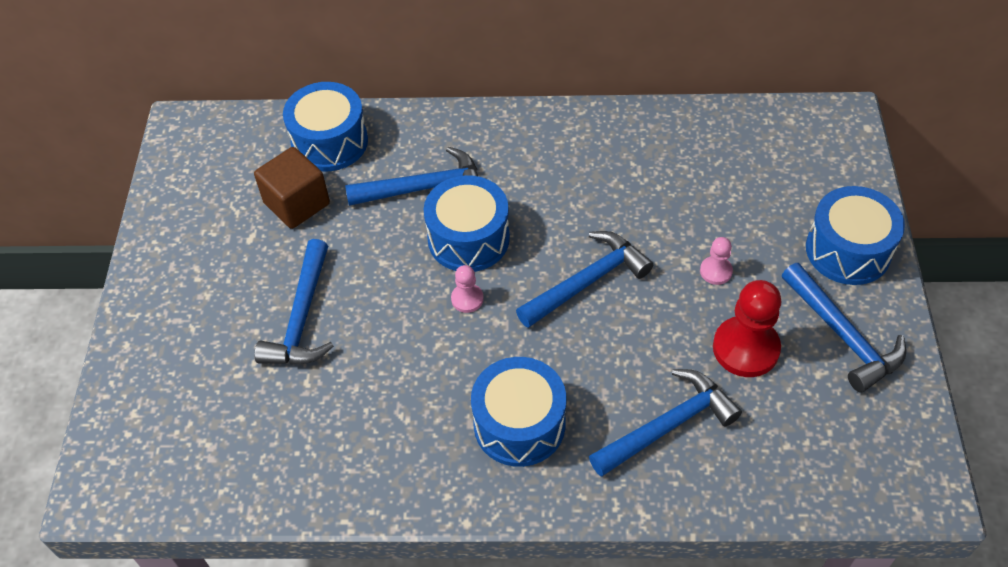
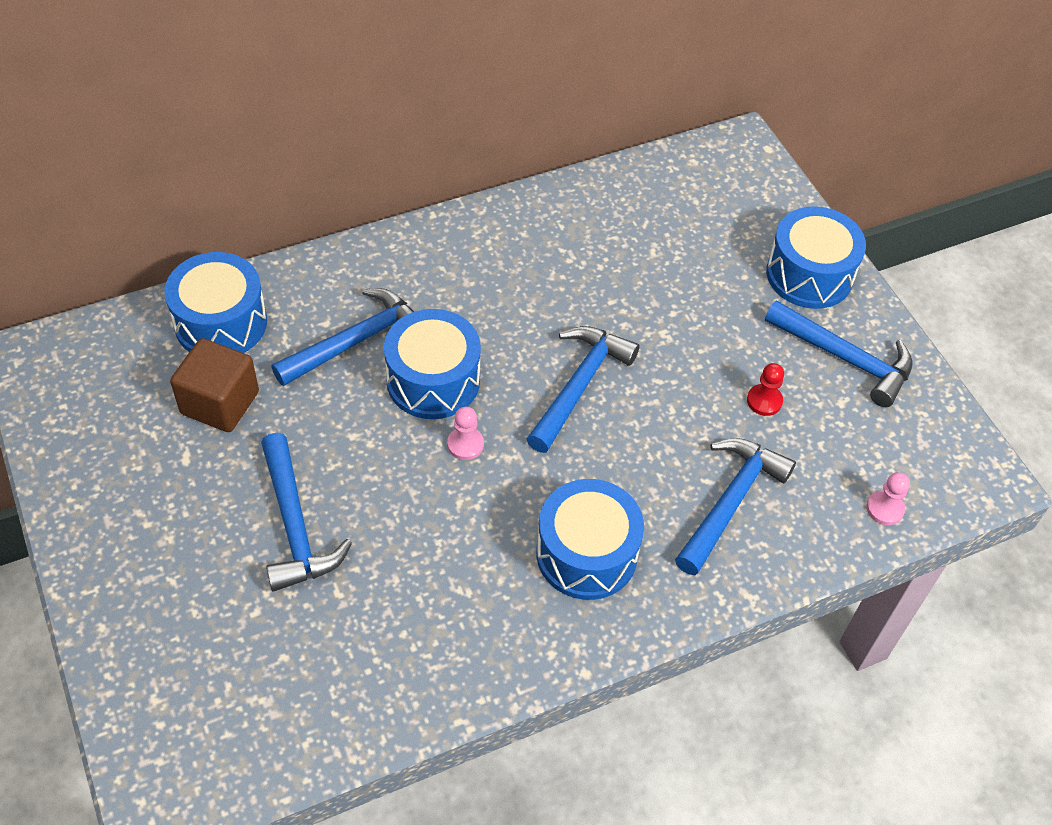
camera: 30 degrees left, 0 degrees up
(716, 271) = (698, 334): pink pawn -> pink pawn (885, 509)
(745, 348) = (764, 401): red pawn -> red pawn, size x0.51

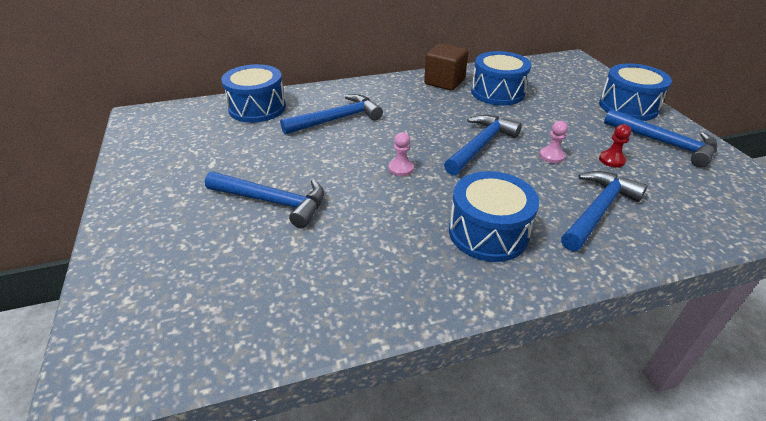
camera: 10 degrees right, 15 degrees down
(220, 403) = (244, 140): brown cube -> brown cube (444, 82)
(295, 525) = (273, 202): blue hammer -> blue hammer turned 60 degrees counterclockwise
(433, 380) = (383, 138): blue drum -> blue drum (497, 92)
(885, 509) = (724, 222): pink pawn -> pink pawn (552, 156)

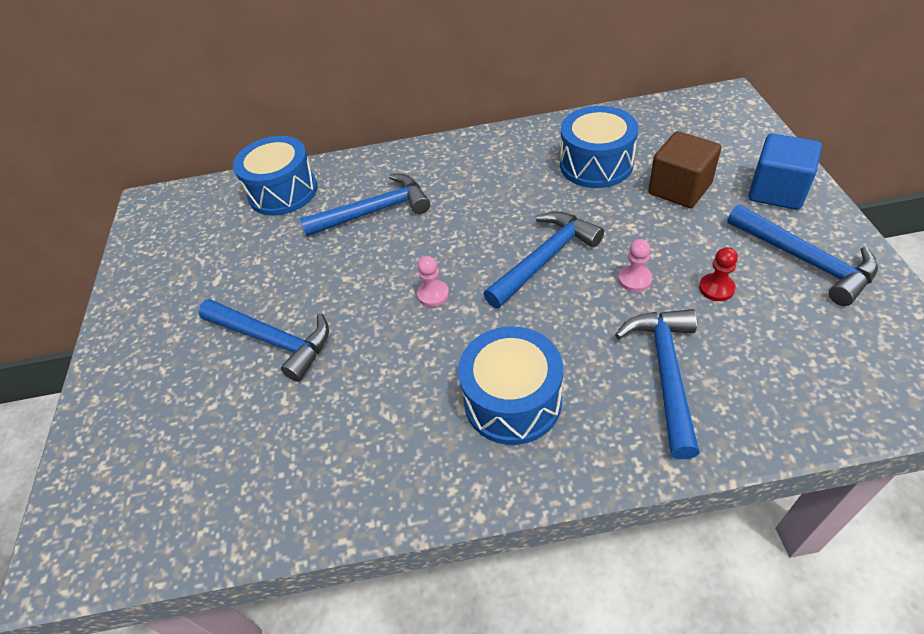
camera: 15 degrees right, 10 degrees up
(444, 82) = (529, 145): brown cube -> brown cube (679, 189)
(598, 210) = (666, 373): blue hammer -> blue hammer turned 45 degrees counterclockwise
(628, 107) = (776, 191): blue drum -> blue cube

